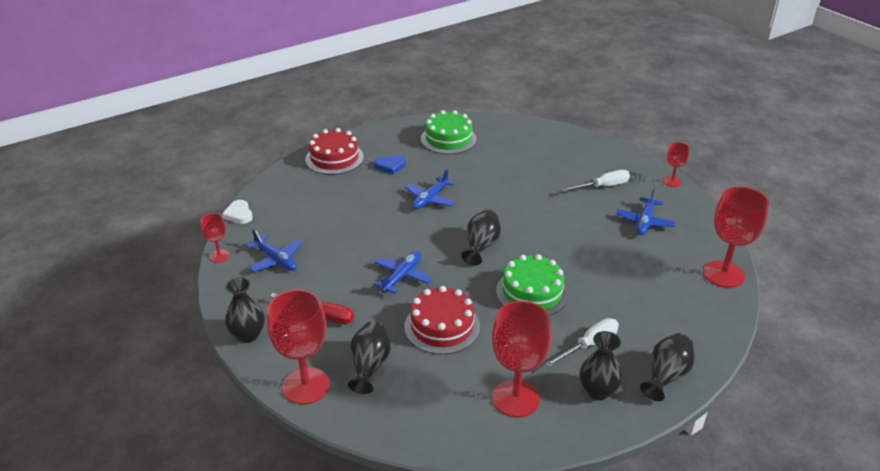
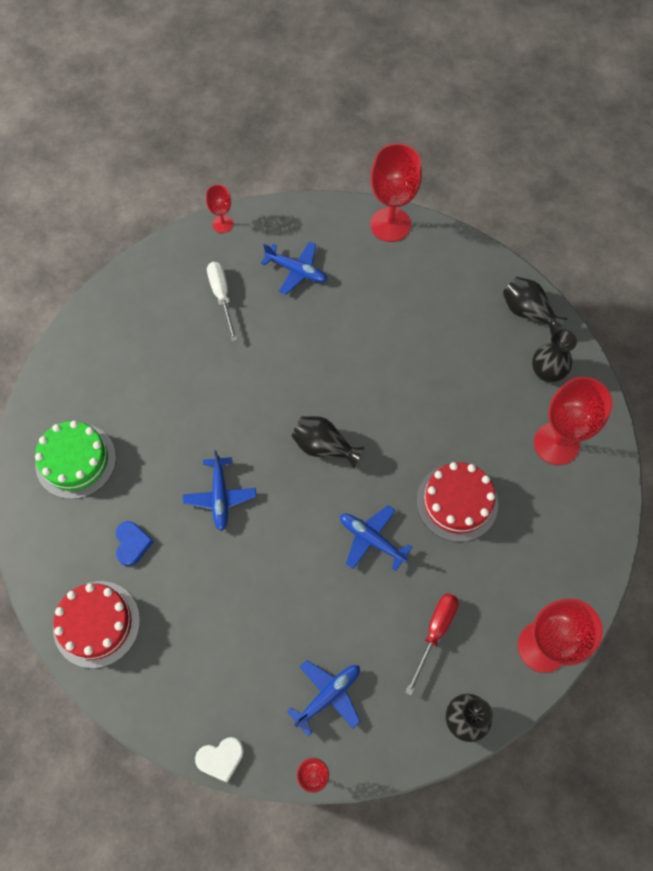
camera: 85 degrees left, 30 degrees up
(369, 366) = (514, 580): black vase -> none
(430, 199) = (220, 496): blue plane -> blue plane turned 45 degrees clockwise
(532, 292) = (407, 405): green cake -> none
(589, 345) = (487, 366): white screwdriver -> none

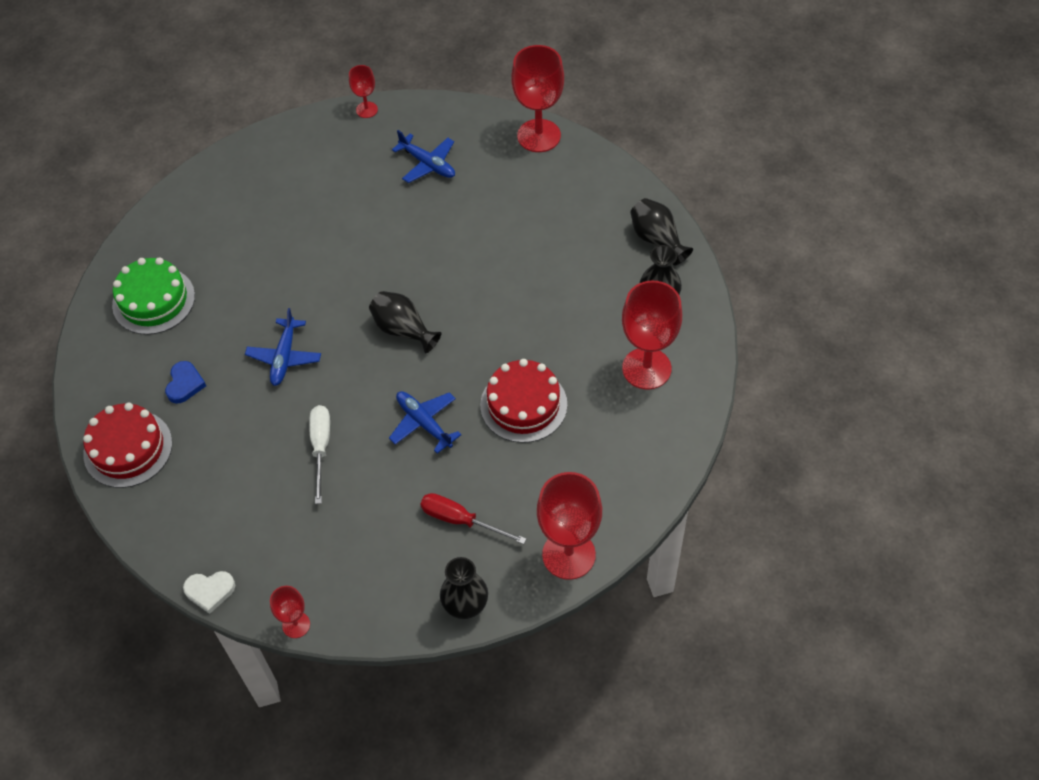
camera: 15 degrees right, 10 degrees down
(222, 296) = (344, 176): white screwdriver -> white screwdriver (321, 448)
(328, 695) = (334, 556): blue plane -> none
(435, 633) = (461, 520): red screwdriver -> red screwdriver turned 105 degrees counterclockwise

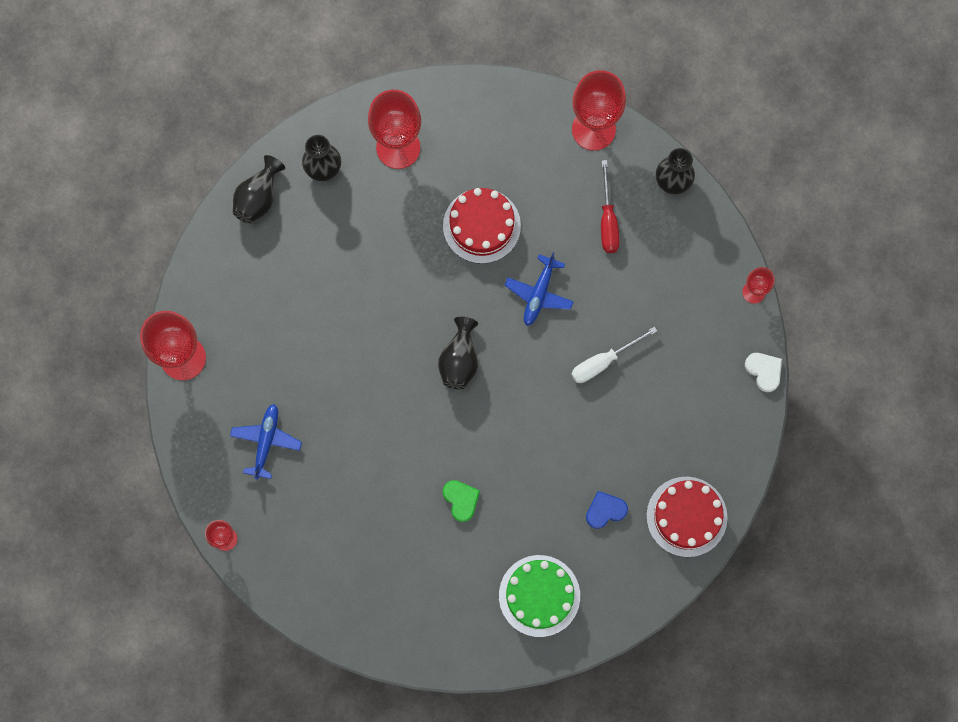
camera: 120 degrees left, 20 degrees up
(278, 278) = (461, 500): none -> green heart
(284, 357) = (536, 443): blue plane -> none

